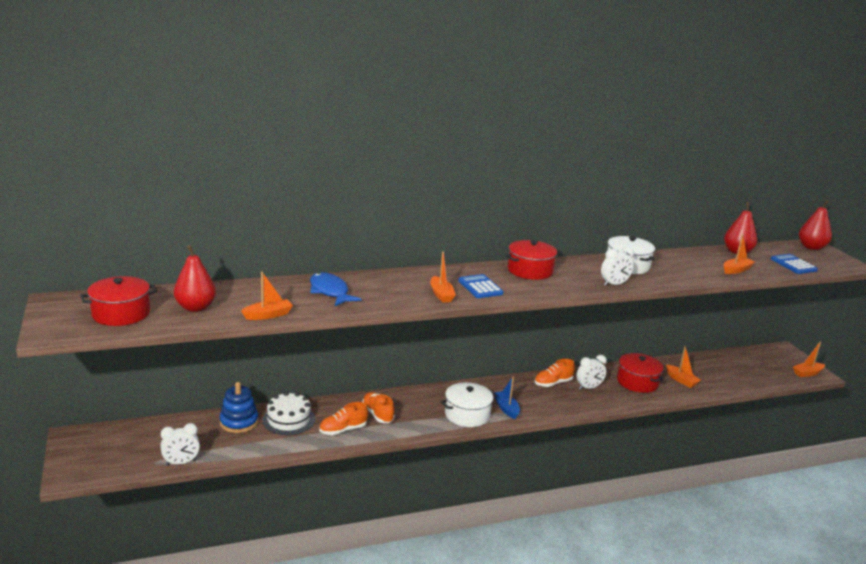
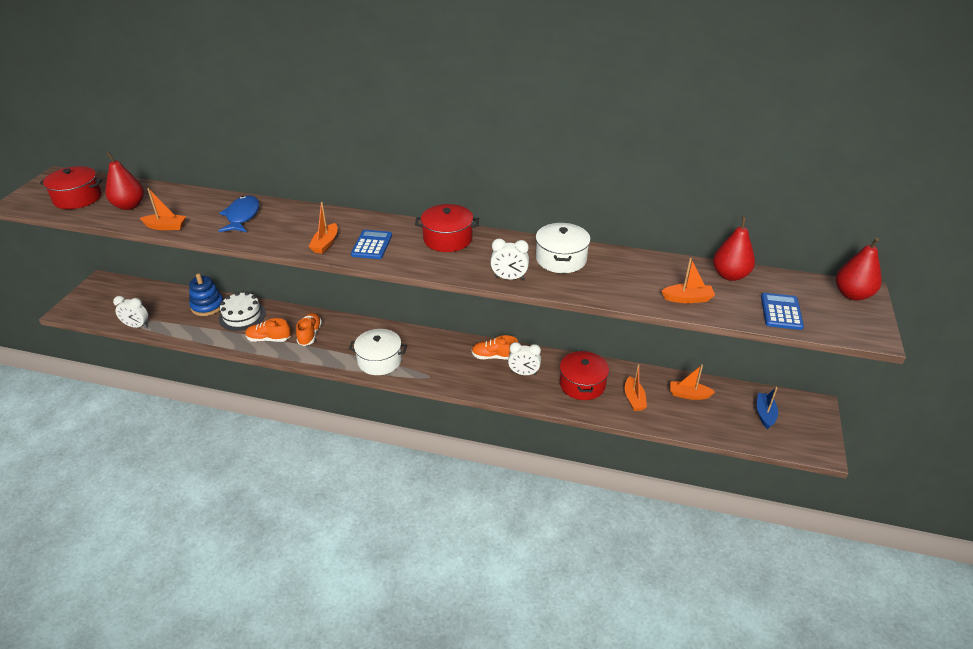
camera: 35 degrees right, 15 degrees up
(506, 409) = (420, 367): blue boat -> blue boat (765, 414)
(807, 373) = (807, 445): orange boat -> orange boat (689, 395)

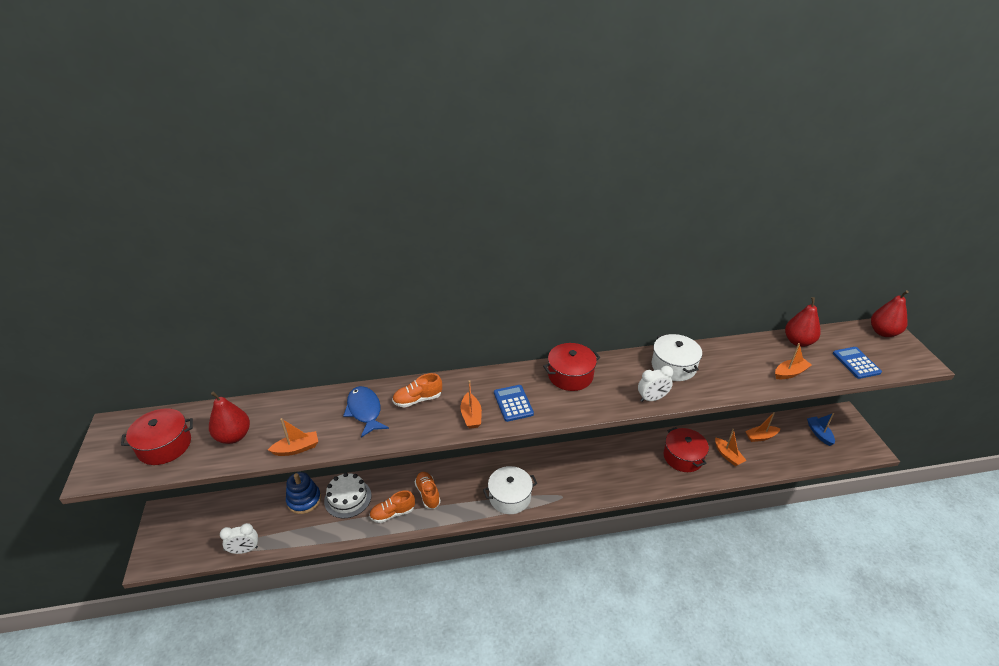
camera: 25 degrees left, 0 degrees up
(494, 356) = (600, 456): orange shoe -> orange shoe (417, 399)
(523, 373) = (633, 464): white clock -> none

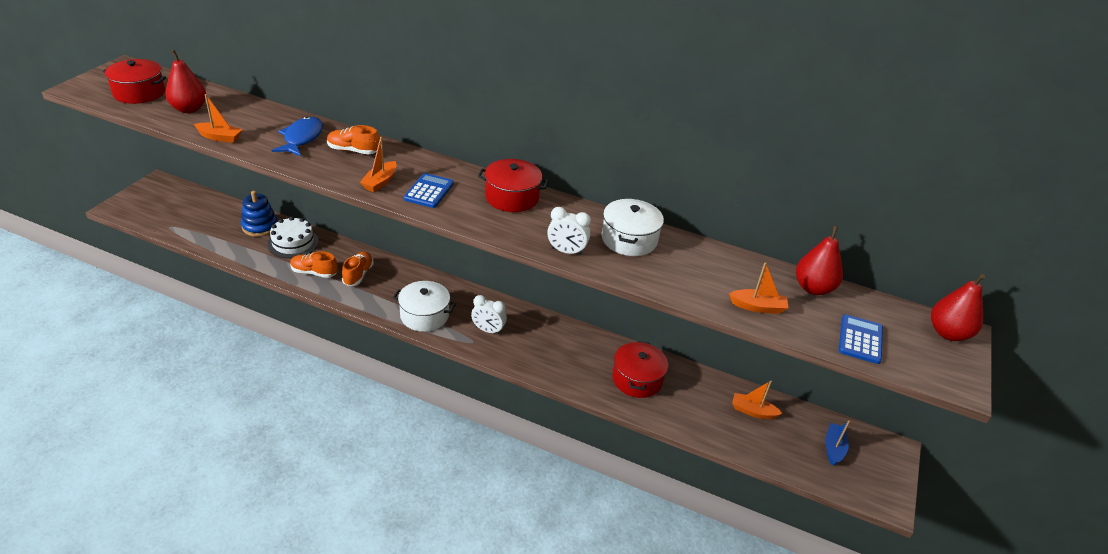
camera: 30 degrees right, 0 degrees up
(245, 550) = (182, 236): white clock -> white clock (488, 330)
(728, 455) = (690, 405): orange boat -> none

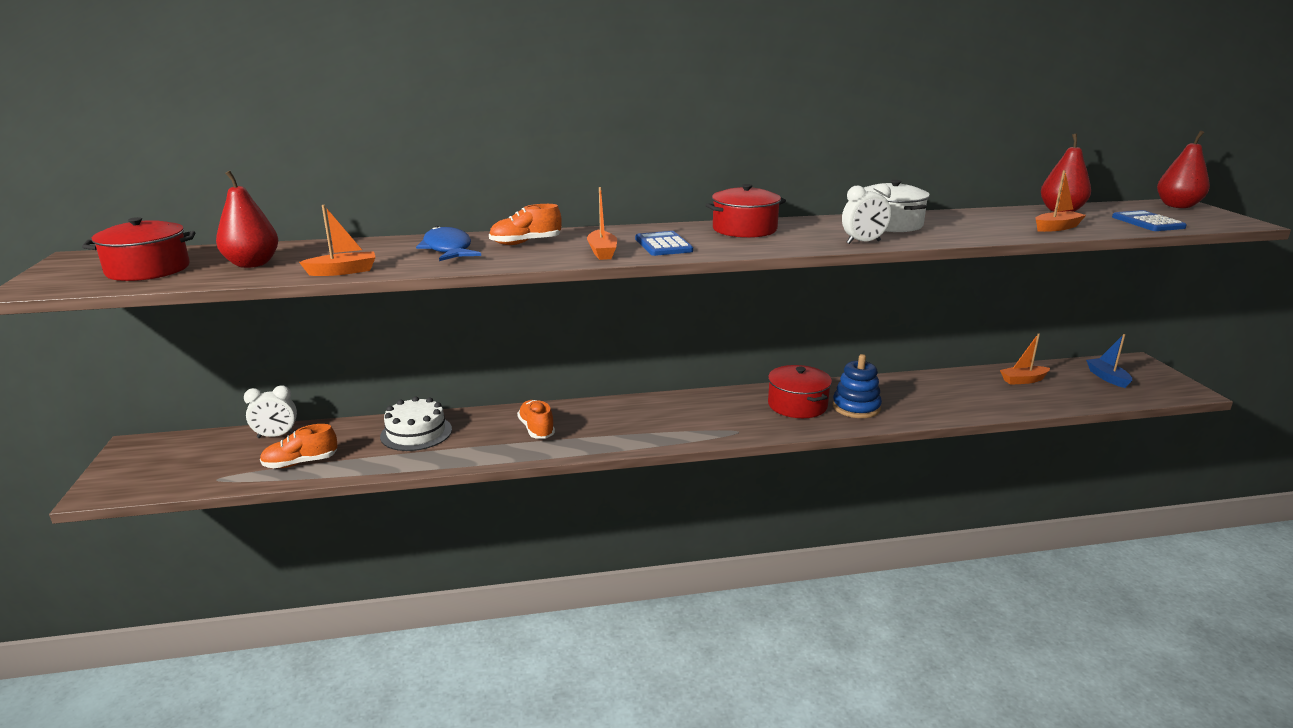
camera: 30 degrees left, 15 degrees down
(260, 226) = (350, 434): blue stacking toy -> blue stacking toy (856, 407)
(314, 272) = (482, 446): orange shoe -> orange shoe (300, 463)
(424, 315) = (659, 432): white pot -> none
(488, 330) = (737, 417): white clock -> white clock (276, 436)
(637, 379) = (913, 397): red pot -> red pot (797, 405)

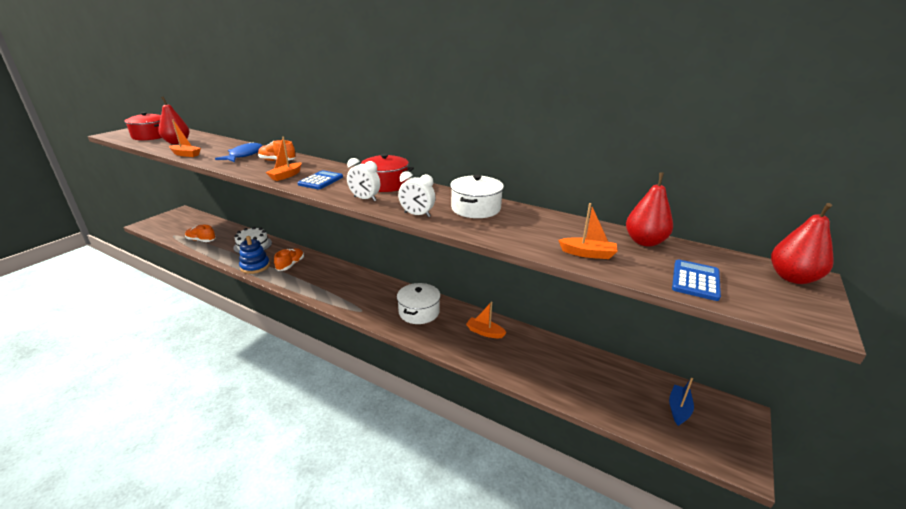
camera: 40 degrees right, 5 degrees up
(276, 436) = (216, 225): white clock -> white clock (365, 199)
(797, 405) = (419, 312): red pot -> white pot
(856, 407) = (446, 330): blue stacking toy -> blue stacking toy (255, 266)
(1023, 380) = (598, 372): orange boat -> orange boat (485, 332)

